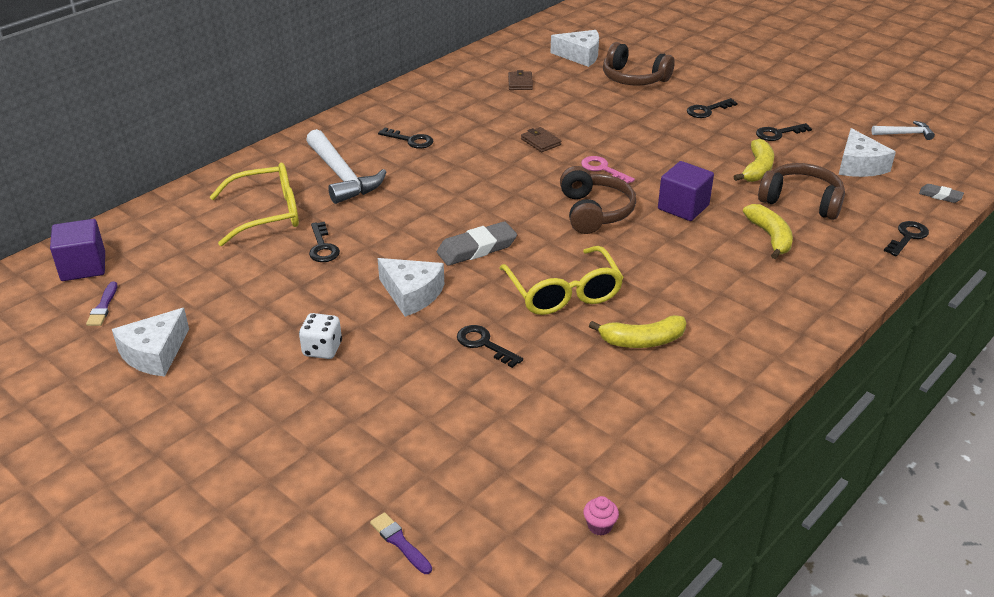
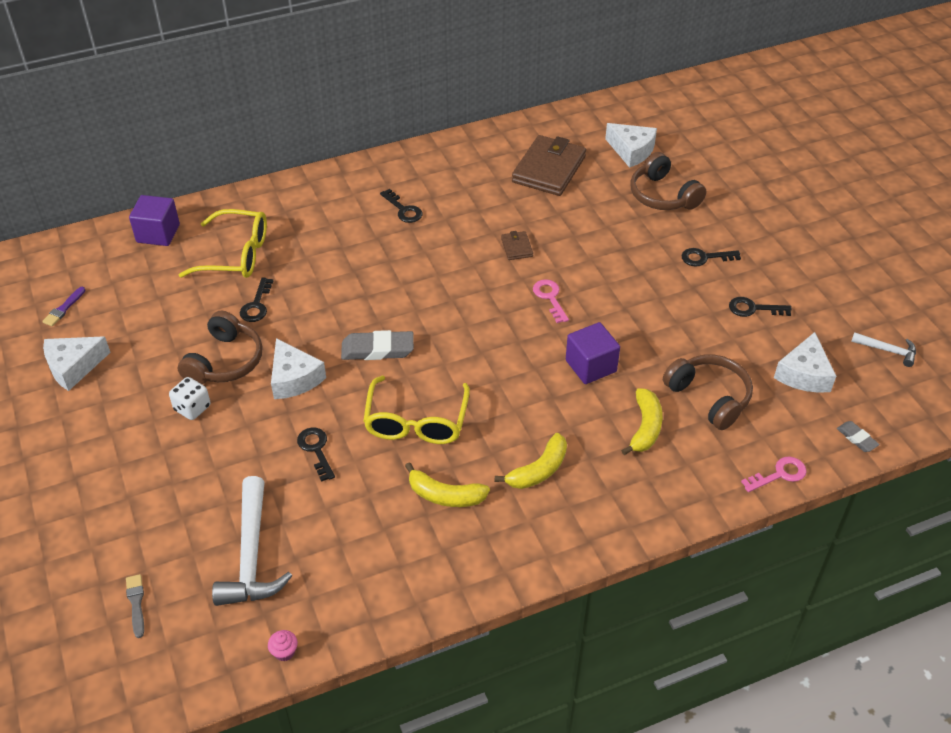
camera: 25 degrees right, 10 degrees up
(83, 267) = (72, 263): purple cube -> purple cube (158, 233)
(342, 176) = (320, 232): white hammer -> white hammer (251, 555)
(400, 542) = (136, 603): purple brush -> grey brush
(520, 83) = (549, 169): brown wallet -> brown wallet, size x2.21
(594, 212) = (506, 344): brown headphones -> brown headphones (225, 361)
(757, 169) = (697, 345): yellow banana -> yellow banana (539, 470)
(907, 237) = (779, 474): black key -> pink key

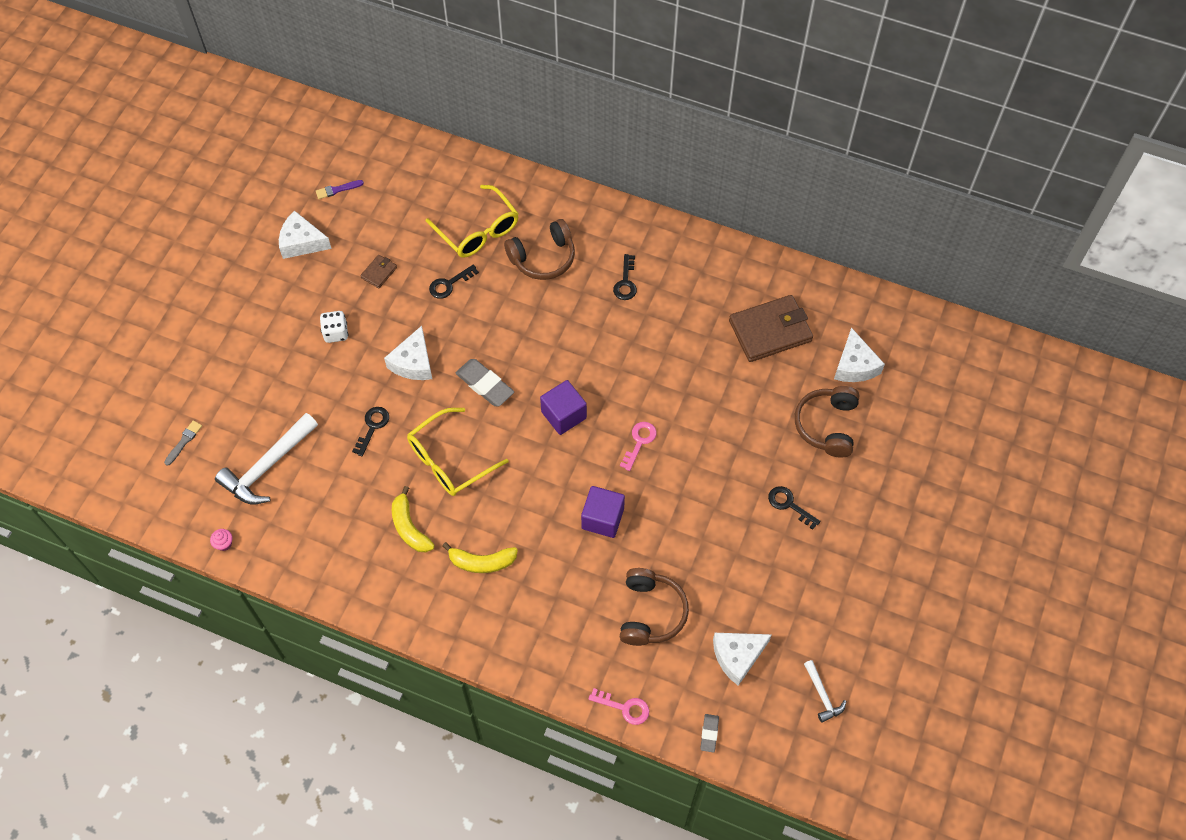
camera: 45 degrees right, 15 degrees up
(158, 233) = (449, 171): purple cube -> purple cube (563, 415)
(225, 361) = (387, 313): brown headphones -> brown headphones (543, 258)
(517, 247) = (666, 380): brown wallet -> brown wallet (379, 272)
(645, 427) = (582, 595): yellow banana -> none
(753, 309) = (770, 576): black key -> none

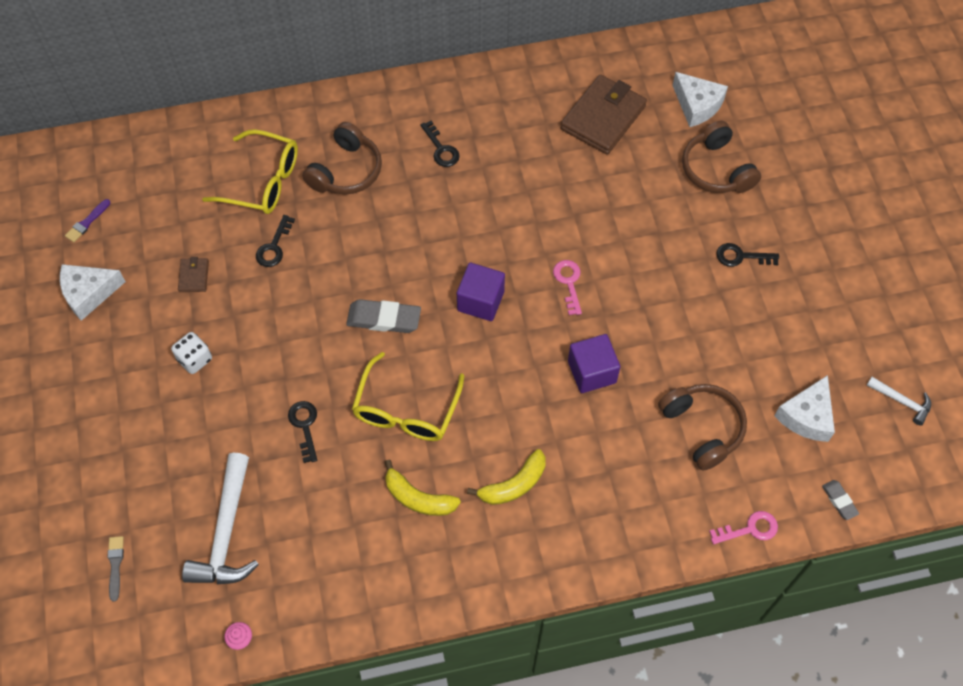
camera: 35 degrees left, 0 degrees up
(413, 362) = (297, 340): white cheese -> none

